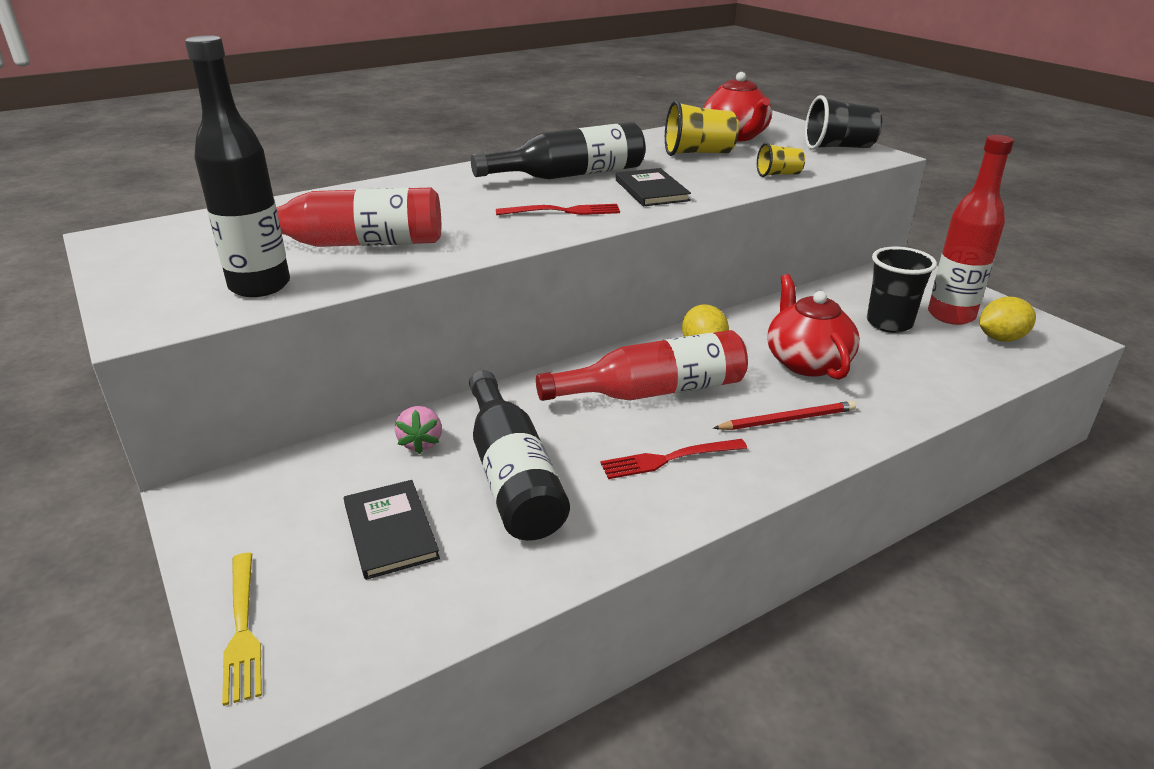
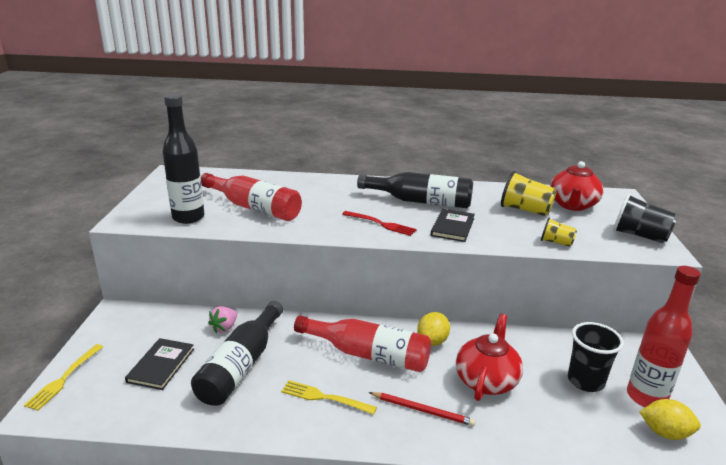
camera: 35 degrees right, 5 degrees down
(668, 459) = (324, 398): red fork -> yellow fork

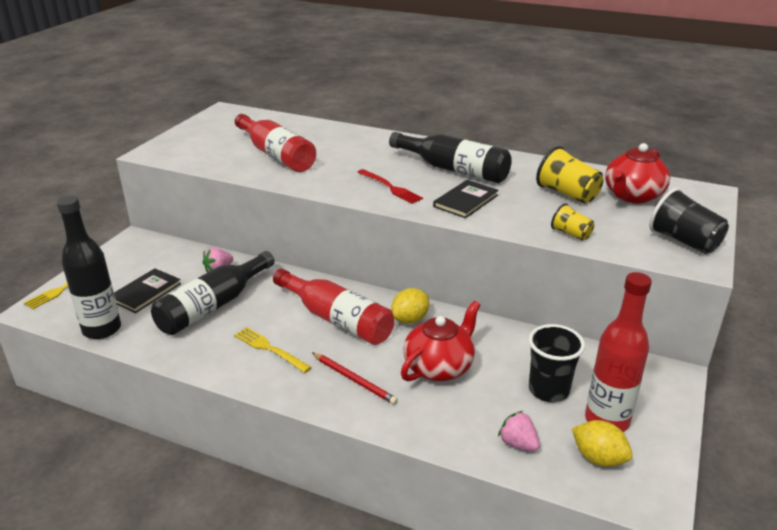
camera: 20 degrees right, 5 degrees up
(188, 217) = (209, 157): black bottle -> black bottle (102, 329)
(597, 436) = (518, 443): none -> pink strawberry

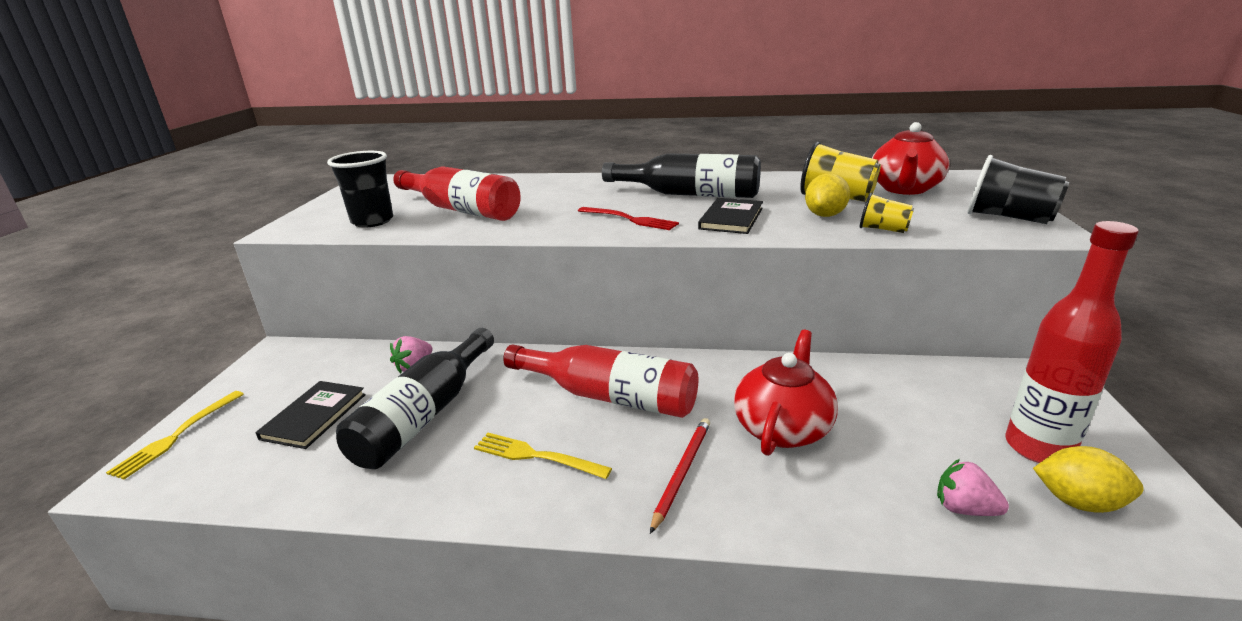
camera: 15 degrees left, 5 degrees down
(102, 329) = (255, 485): black bottle -> none
(354, 380) = (682, 472): red pencil -> red pencil turned 90 degrees counterclockwise
(410, 319) = (704, 377): yellow lemon -> yellow lemon (825, 215)
(548, 390) = (937, 426): black cup -> black cup (372, 221)

